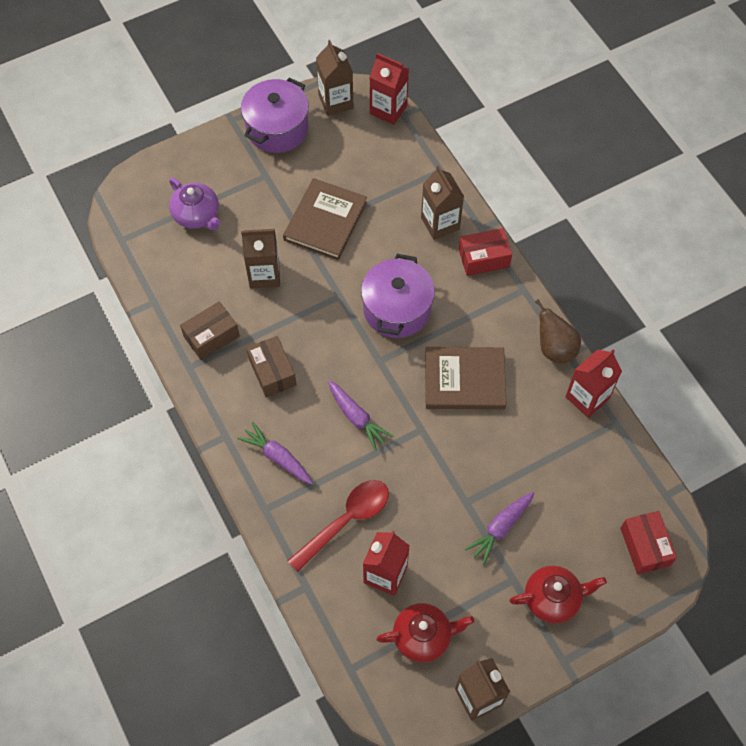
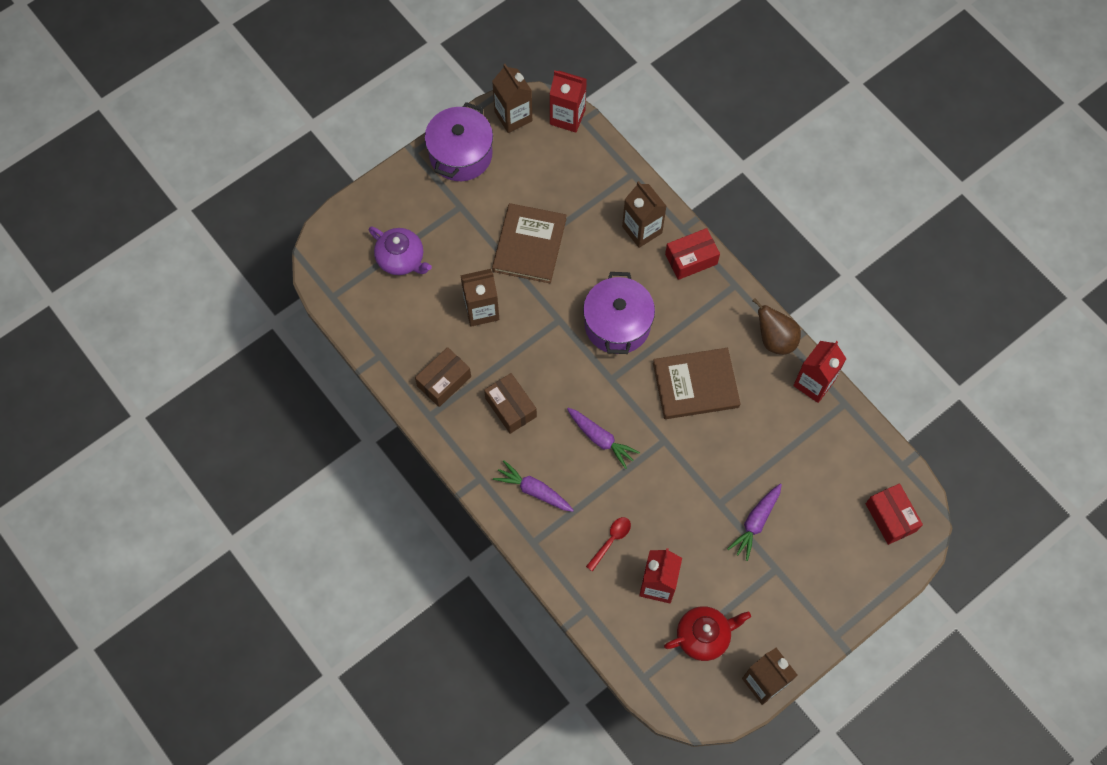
camera: 10 degrees left, 5 degrees up
(345, 521) = (611, 541): red spoon -> red spoon, size x0.55
(552, 598) = (815, 580): red teapot -> none

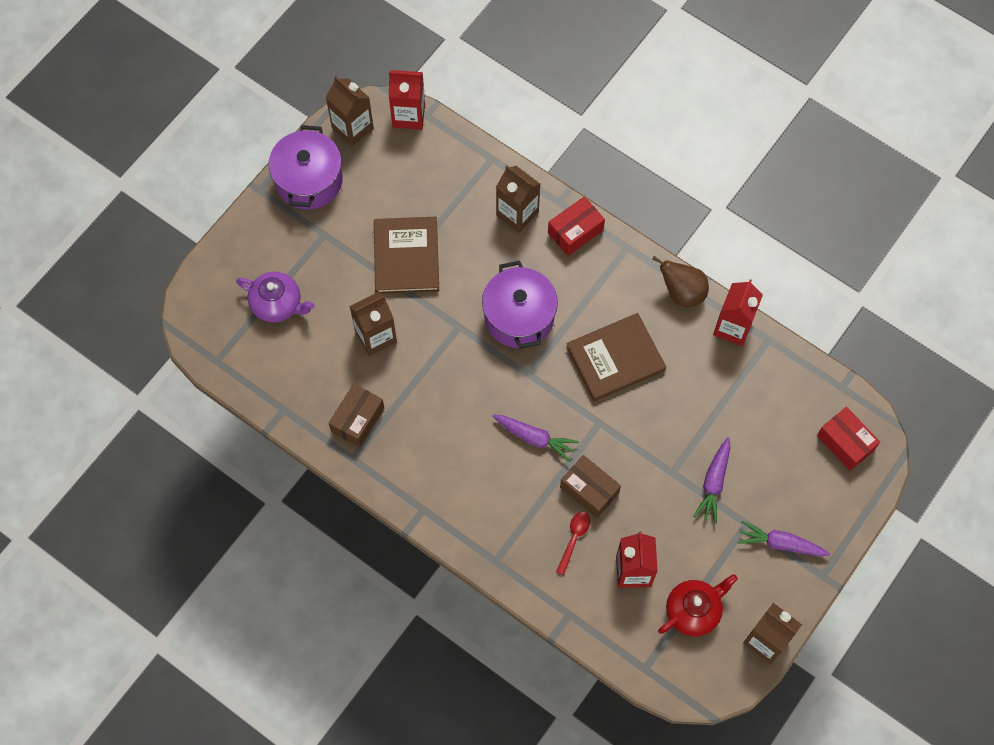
camera: 15 degrees left, 0 degrees up
(510, 407) = (434, 429): brown box -> brown box (589, 490)
(534, 490) = (481, 508): purple carrot -> purple carrot (780, 543)

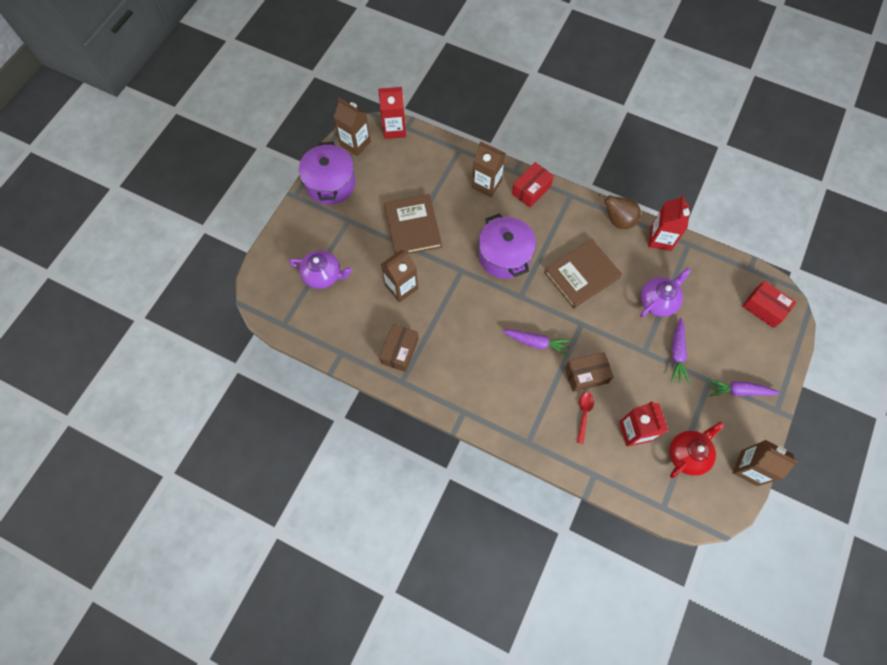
camera: 10 degrees left, 0 degrees up
(589, 490) = (586, 375): brown box -> brown box turned 45 degrees counterclockwise
(707, 410) = (658, 301): none -> purple teapot

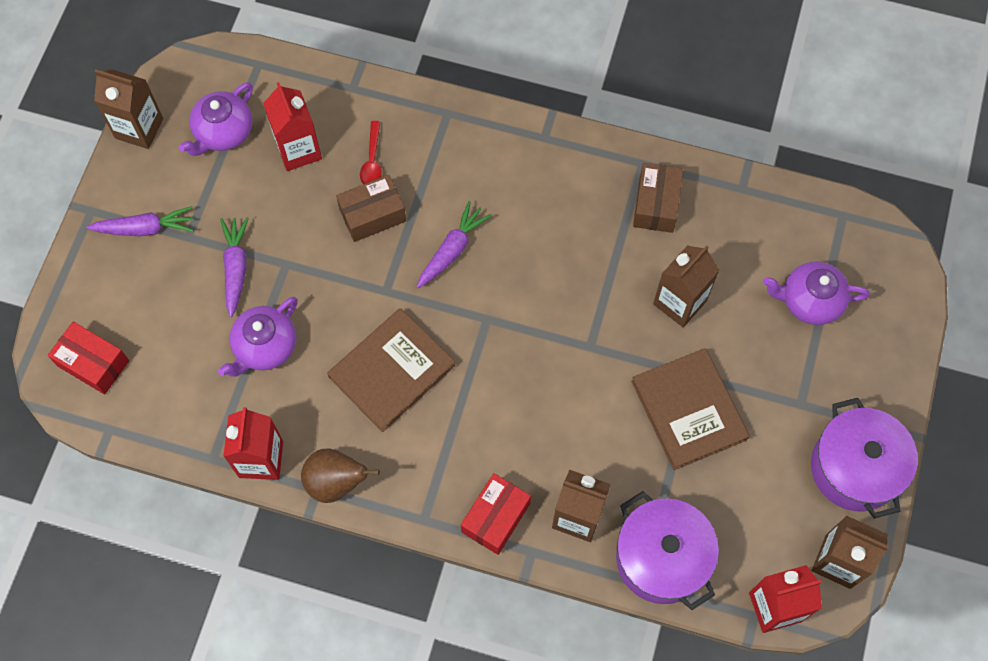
camera: 170 degrees right, 0 degrees up
(504, 256) = (523, 383): purple pot -> purple pot (661, 558)
(536, 343) = (452, 250): purple carrot -> purple carrot turned 120 degrees clockwise
(688, 454) = (223, 132): red teapot -> purple teapot

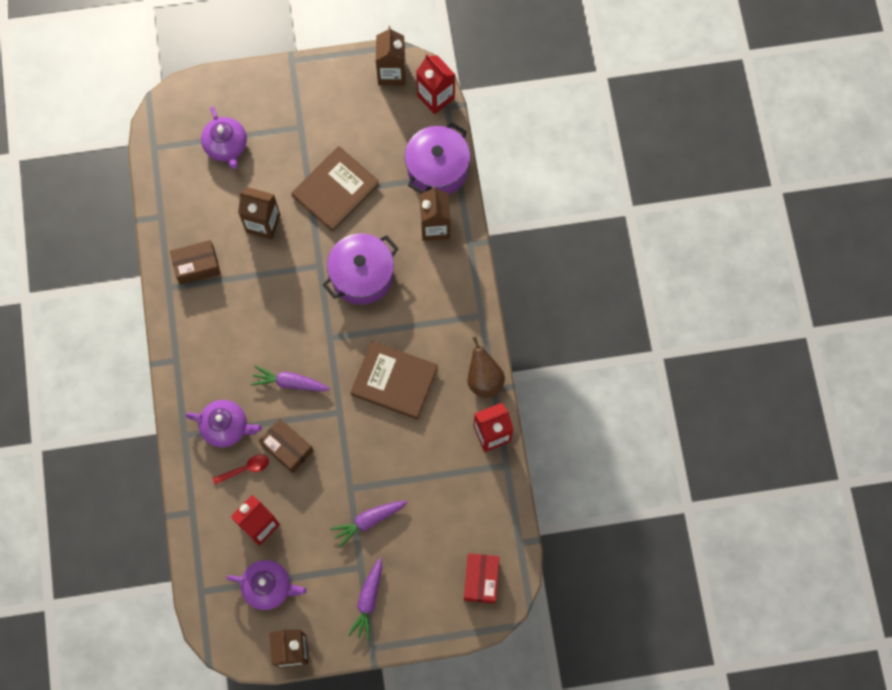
camera: 115 degrees left, 5 degrees up
(145, 228) = (368, 600): purple carrot -> purple carrot turned 135 degrees counterclockwise
(265, 347) = (416, 471): purple teapot -> purple teapot (226, 427)
(495, 517) = (459, 274): red box -> none
(855, 468) = (328, 83): purple pot -> purple pot (362, 276)

